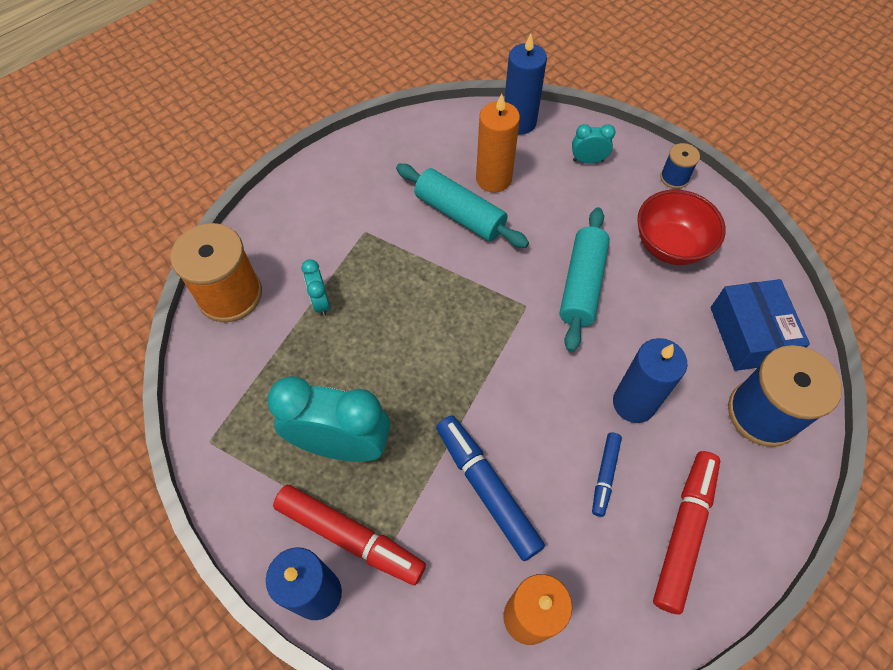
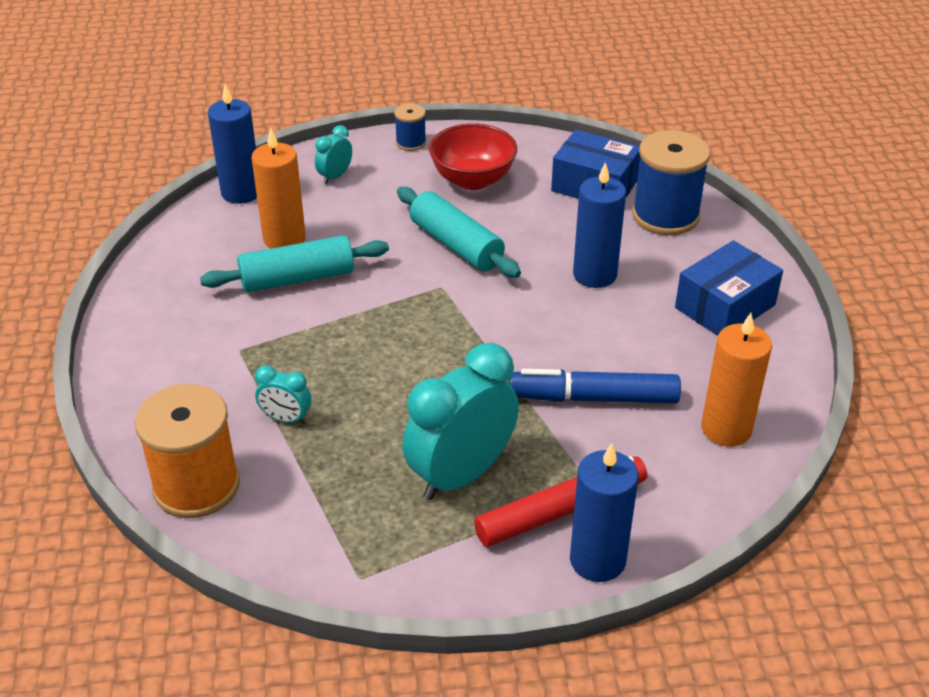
camera: 55 degrees left, 20 degrees down
(604, 475) = (642, 323): blue marker -> none
(684, 532) = (725, 306): red marker -> blue box

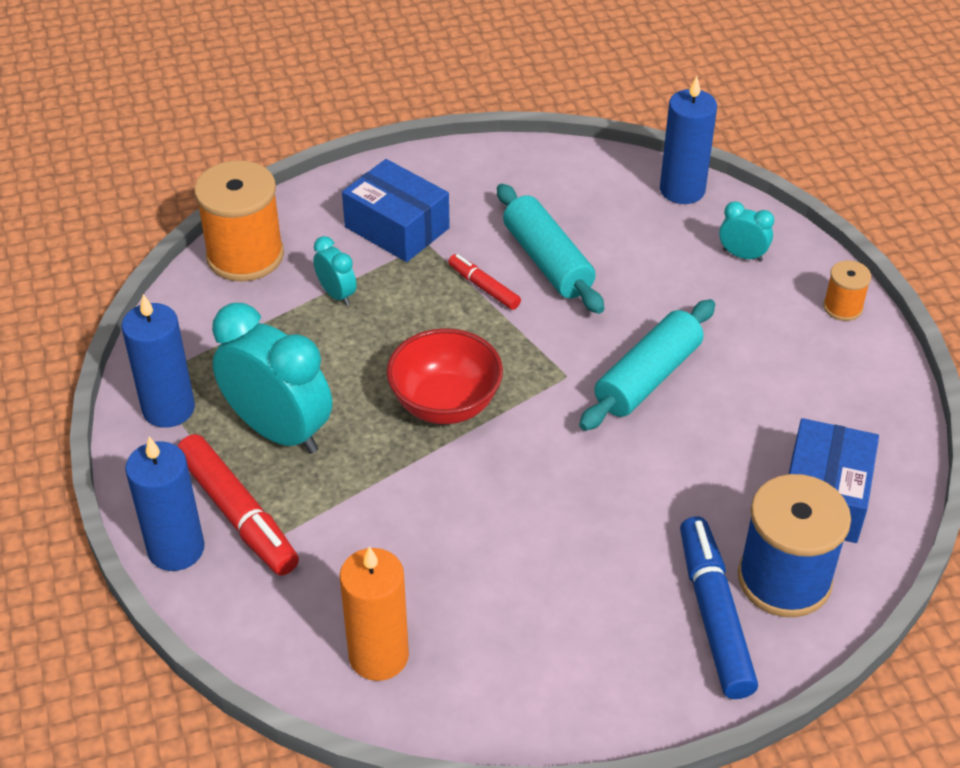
camera: 80 degrees right, 5 degrees up
(284, 239) = (611, 238): orange candle -> none
(286, 419) = (337, 294): turquoise clock -> turquoise clock turned 135 degrees clockwise
(315, 320) = (484, 287): none -> red marker
(411, 143) = (842, 307): blue spool -> orange spool
(472, 180) = (786, 375): red bowl -> red bowl (445, 404)
(593, 398) = (409, 527): blue marker -> blue marker (714, 615)
(594, 274) = (631, 512): blue candle -> blue candle (168, 409)
(725, 306) = (606, 651): blue box -> blue box (397, 228)

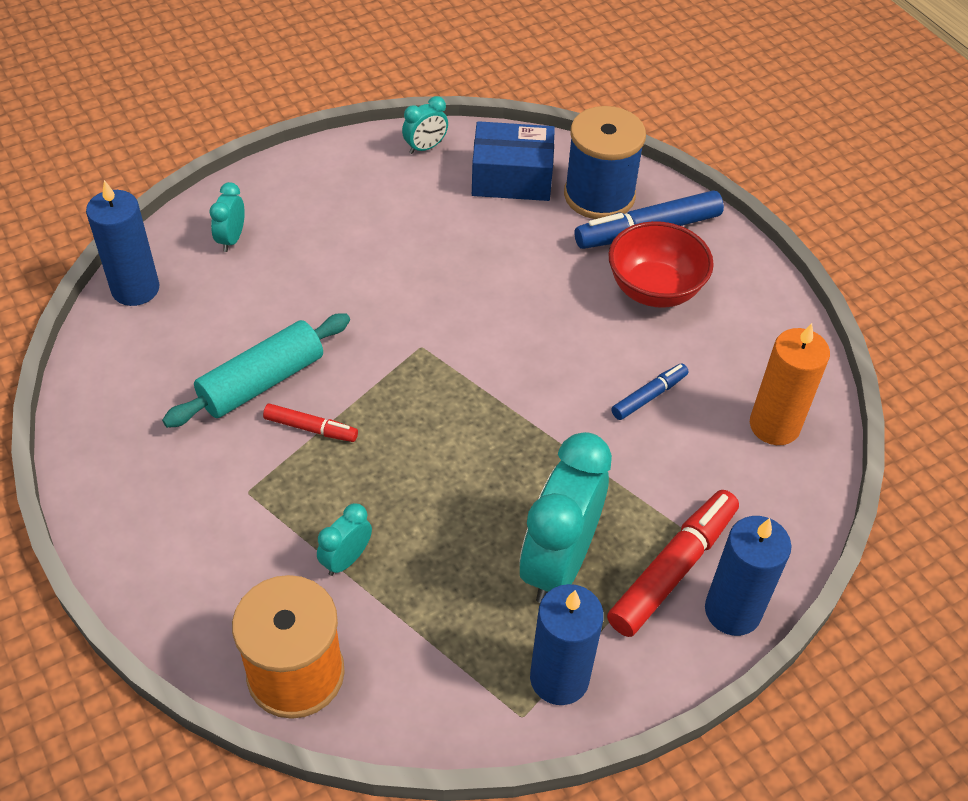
camera: 105 degrees left, 5 degrees up
(397, 228) = (224, 525): blue box -> none
(445, 404) = (482, 431): red bowl -> red bowl (654, 289)
(452, 549) = (649, 396): none -> blue marker
(484, 287) = (311, 428): red marker -> red marker turned 105 degrees counterclockwise
(648, 378) = (409, 290): turquoise rolling pin -> none
(842, 307) = (292, 173): orange spool -> none
(884, 425) = (425, 147): none -> turquoise clock

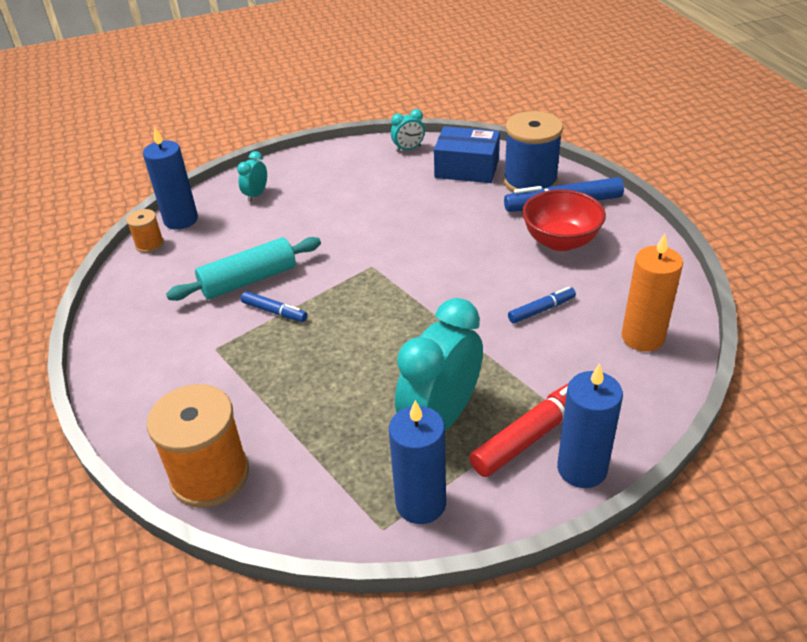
camera: 15 degrees right, 10 degrees down
(103, 333) = (149, 244): none -> orange spool
(311, 428) = (274, 312): red marker -> blue marker
(346, 559) = (274, 400): turquoise clock -> none

